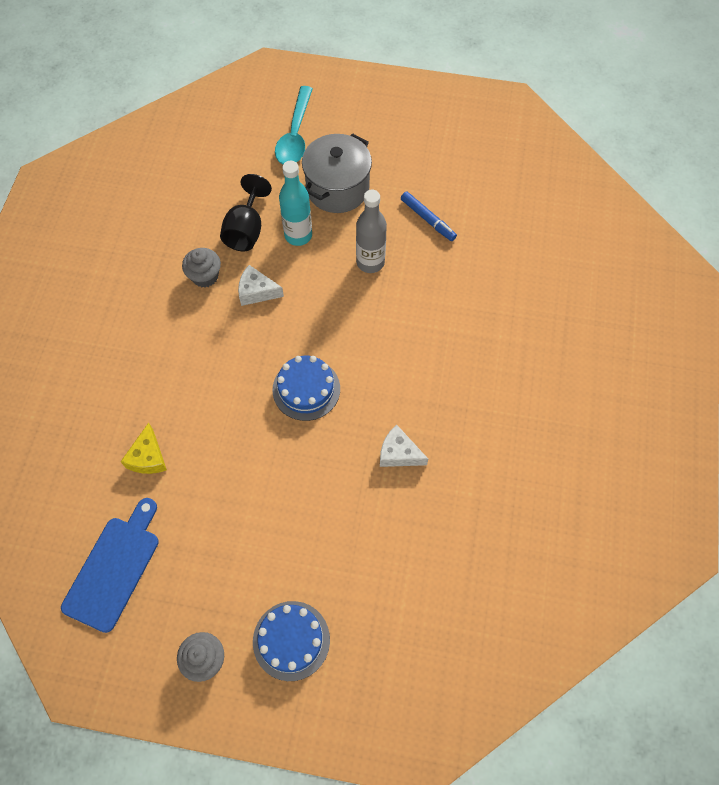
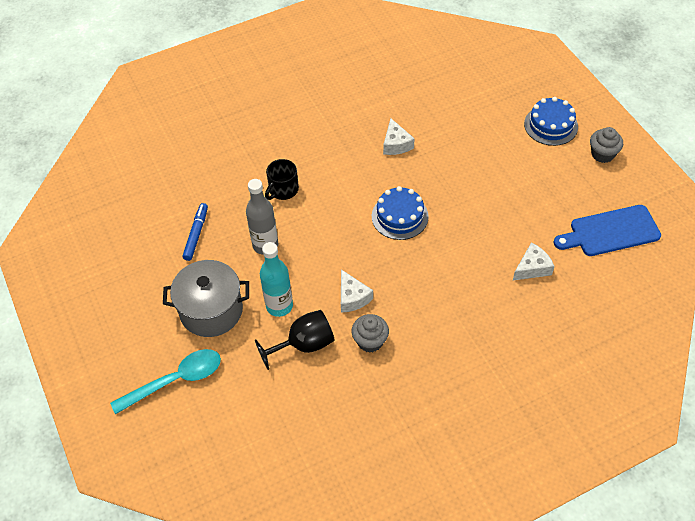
camera: 125 degrees left, 10 degrees down
(148, 457) = (532, 268): yellow cheese -> white cheese
(423, 314) = (283, 189): none -> black mug

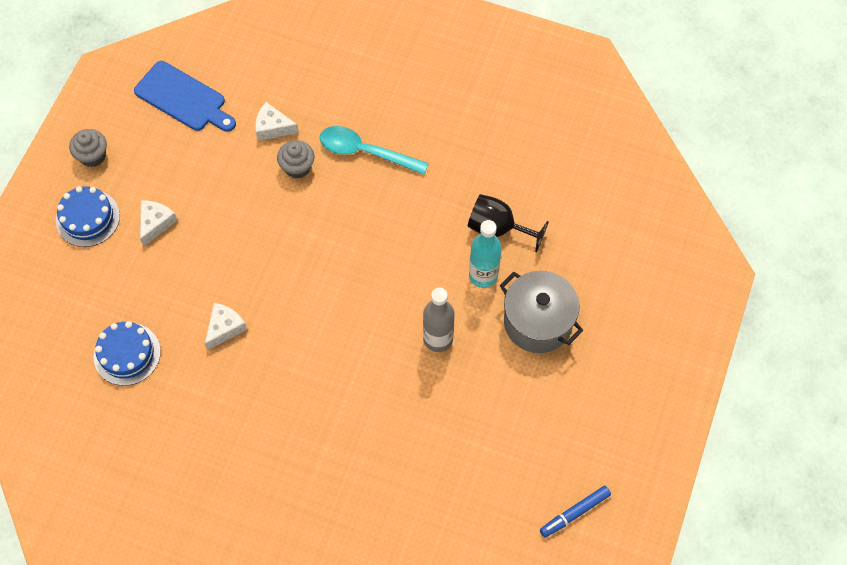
camera: 135 degrees left, 10 degrees up
(175, 380) = (617, 290): turquoise spoon -> turquoise spoon (365, 152)
(196, 234) = (482, 406): blue marker -> blue marker (574, 513)
(283, 189) = (366, 379): black mug -> none
(352, 297) = (423, 230): white cheese -> white cheese (156, 223)
(370, 341) = (449, 186): grey cupcake -> grey cupcake (297, 167)
(399, 216) = (308, 259): blue cake -> blue cake (127, 354)

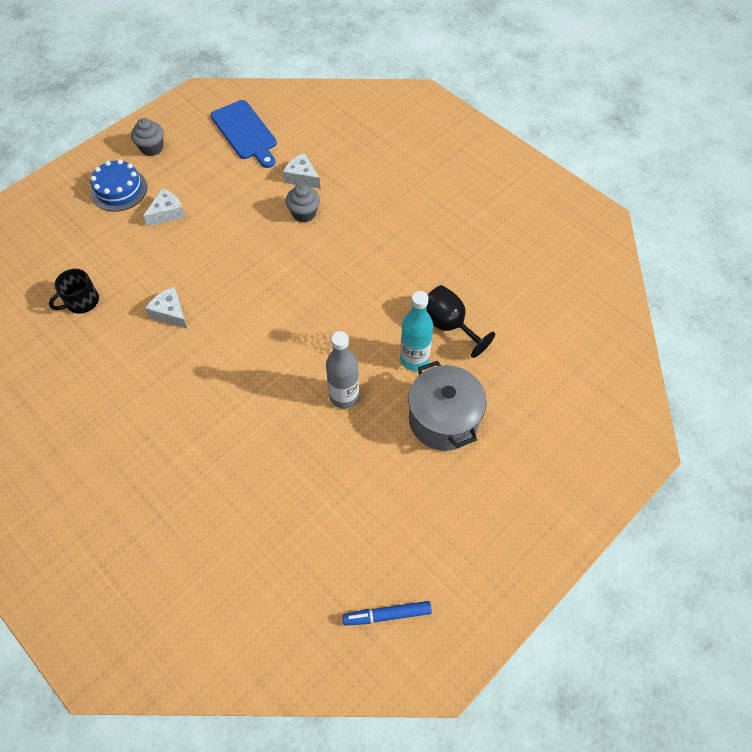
camera: 25 degrees right, 5 degrees down
(127, 354) = (81, 301): blue cake -> black mug
(224, 328) = (170, 313): white cheese -> white cheese turned 105 degrees counterclockwise
(365, 152) = (367, 222): turquoise spoon -> none

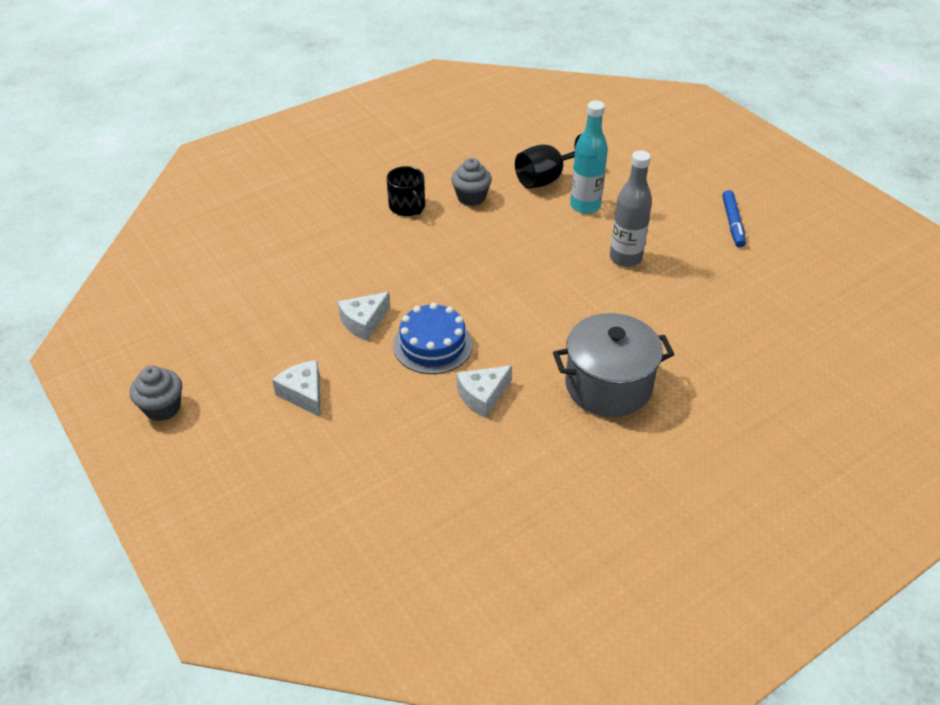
camera: 80 degrees left, 15 degrees down
(81, 301) = (439, 494): black mug -> black mug (407, 207)
(119, 190) = (233, 449): blue cake -> blue cake (433, 345)
(245, 132) = (185, 306): blue cutting board -> none
(302, 177) = (294, 261): white cheese -> white cheese (364, 322)
(304, 213) = (356, 264): grey cupcake -> grey cupcake (471, 197)
(387, 615) = (862, 255): blue marker -> blue marker (732, 223)
(443, 420) = (658, 197): grey pot -> grey pot (608, 385)

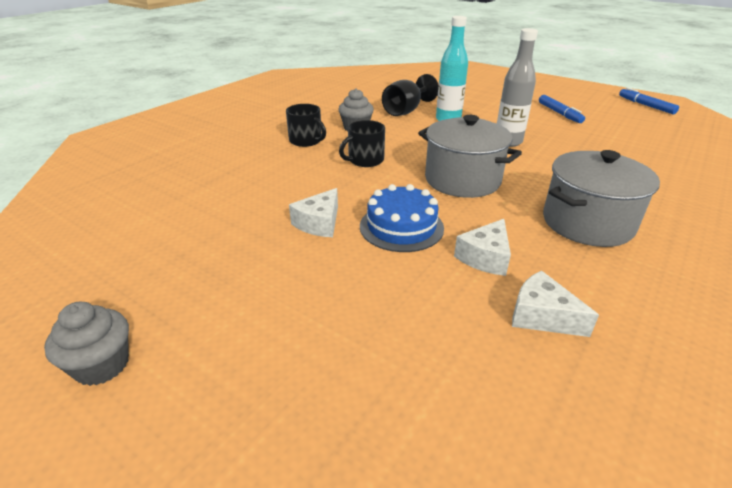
camera: 20 degrees left, 10 degrees down
(304, 394) = (290, 301): white cheese -> white cheese (542, 316)
(451, 251) = (365, 160): none -> black mug
(530, 302) = (462, 180): none -> grey pot
(864, 233) = (646, 105): none -> blue marker

